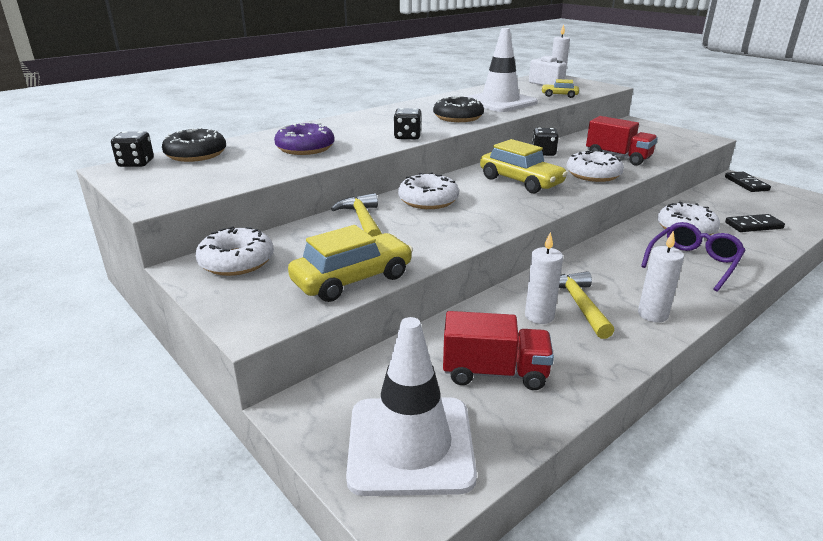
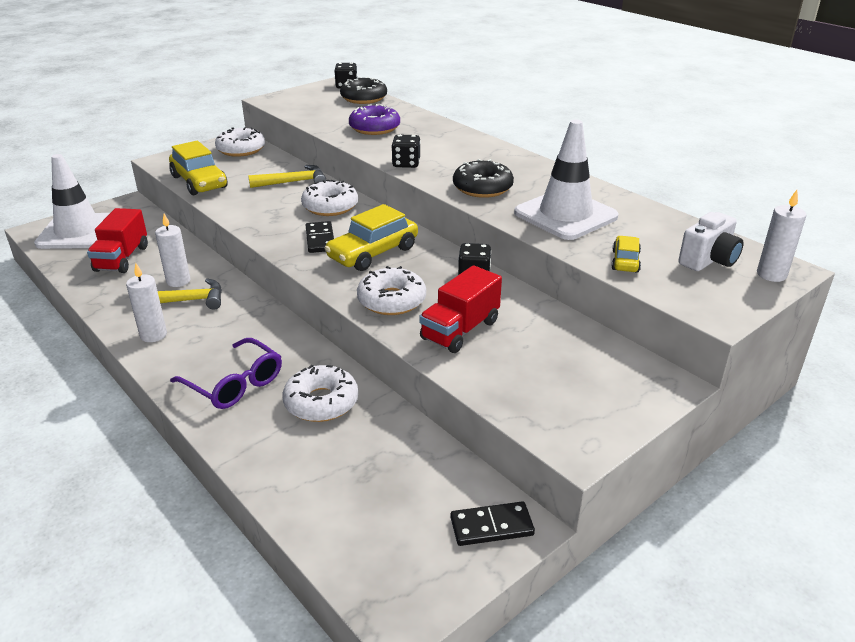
camera: 90 degrees right, 5 degrees up
(753, 225) = (320, 470): black domino -> black domino (320, 239)

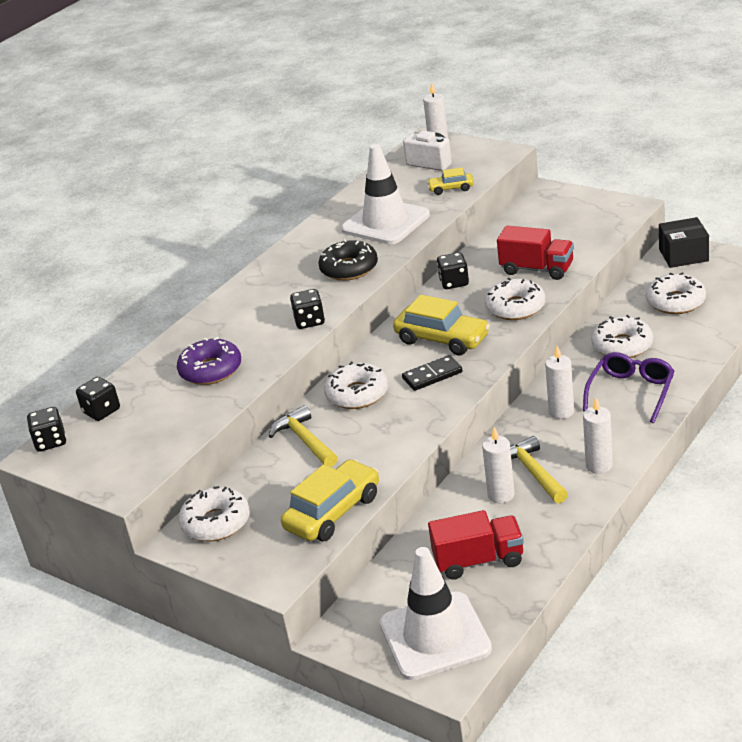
camera: 100 degrees left, 0 degrees up
(250, 334) = (561, 412): none -> white candle
(364, 98) = (101, 411): black donut -> black dice
(376, 475) = (675, 302): none -> white donut
(491, 526) = (683, 255): black domino -> black box

